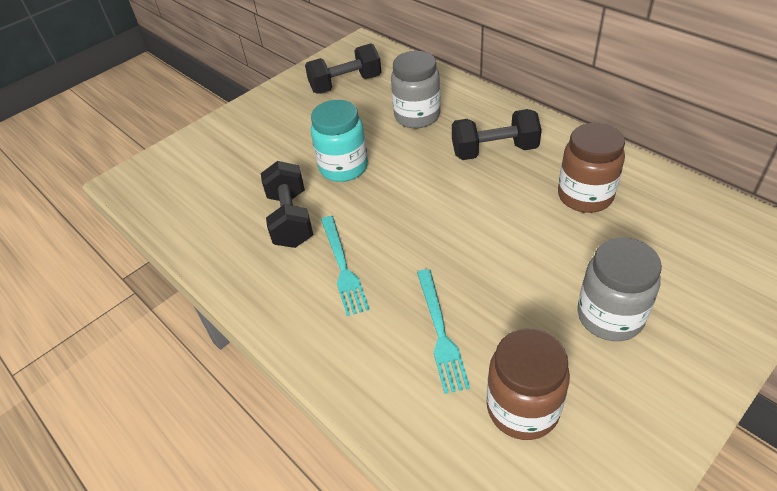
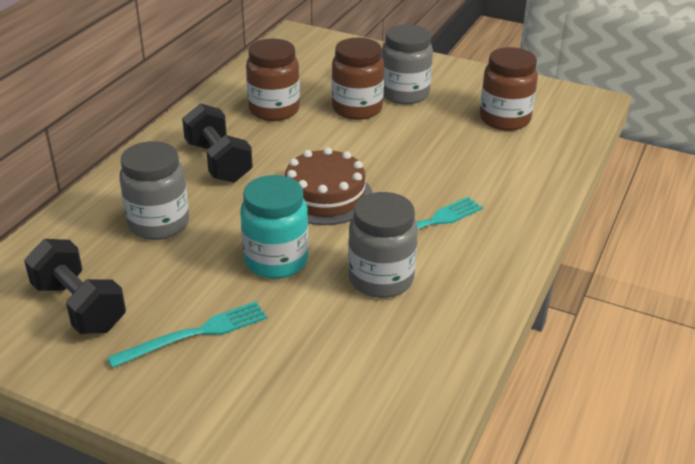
camera: 115 degrees left, 10 degrees down
(290, 219) = (381, 279): black dumbbell -> grey jar
(416, 207) = (325, 196): none -> brown cake
(440, 332) = (466, 159): turquoise fork -> turquoise fork (195, 334)
(577, 262) = (357, 109): none -> brown jar

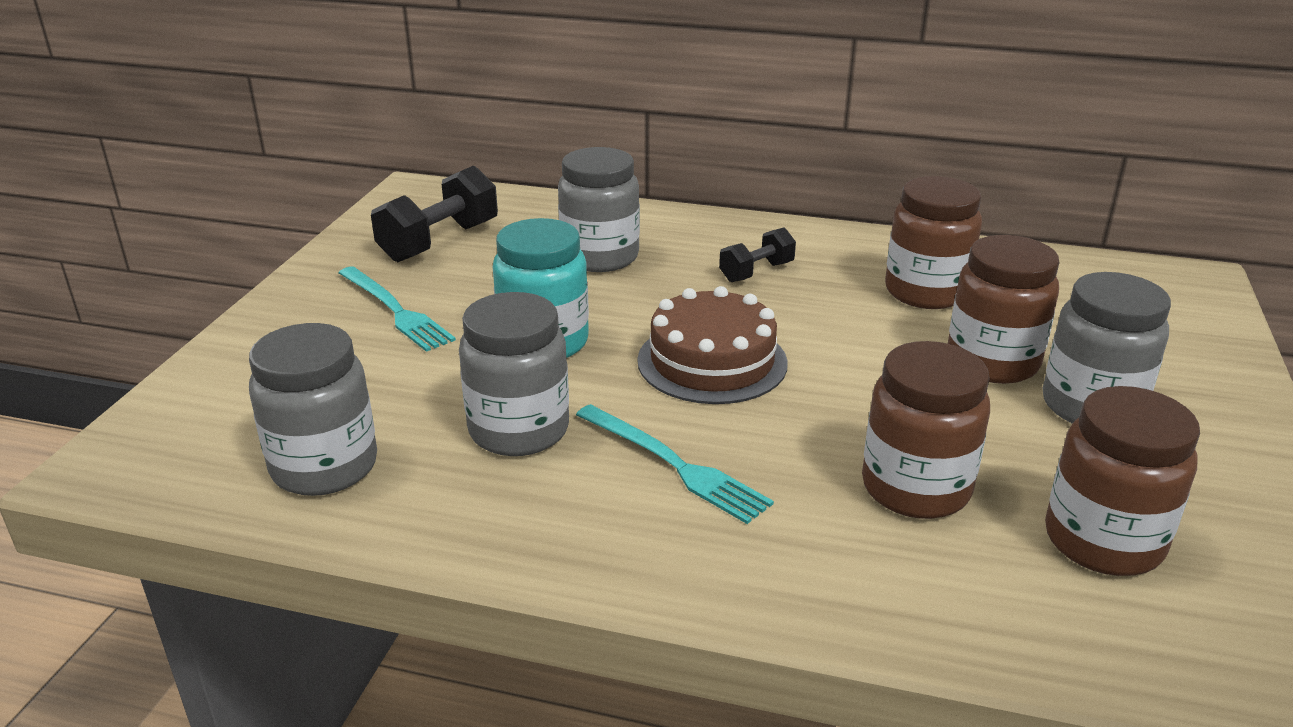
camera: 80 degrees right, 5 degrees down
(218, 162) = (756, 272): black dumbbell -> black dumbbell, size x0.59
(403, 368) = (324, 467): none -> grey jar
(461, 155) = (915, 488): none -> brown jar

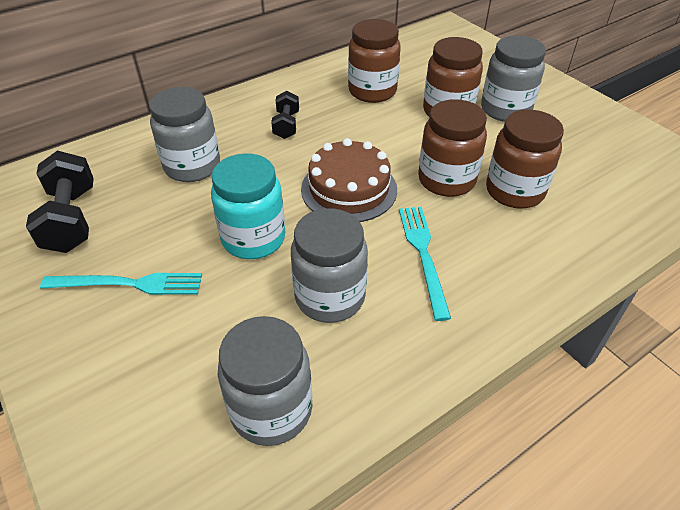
camera: 50 degrees left, 15 degrees up
(674, 465) = (423, 255): turquoise fork -> turquoise fork turned 90 degrees counterclockwise
(1103, 541) = (591, 166): brown jar -> brown jar (446, 180)

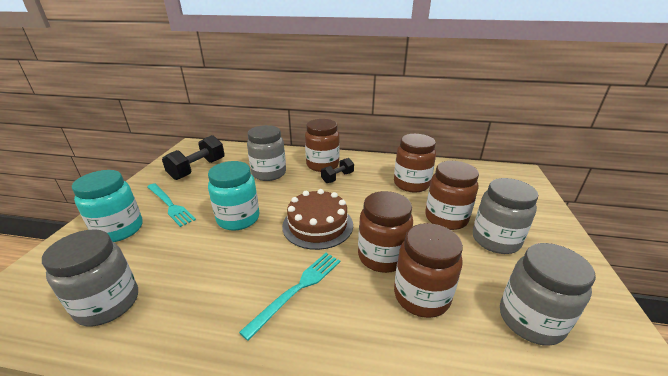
camera: 45 degrees right, 15 degrees down
(118, 355) = (119, 230): none -> turquoise jar
(243, 119) = (322, 165): none -> brown jar
(330, 297) = (219, 272): grey jar -> grey jar (530, 320)

